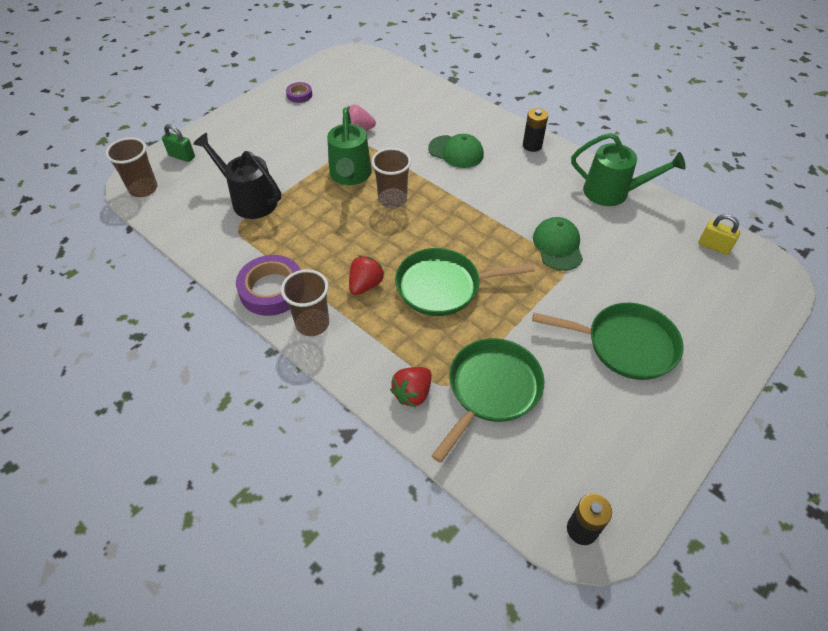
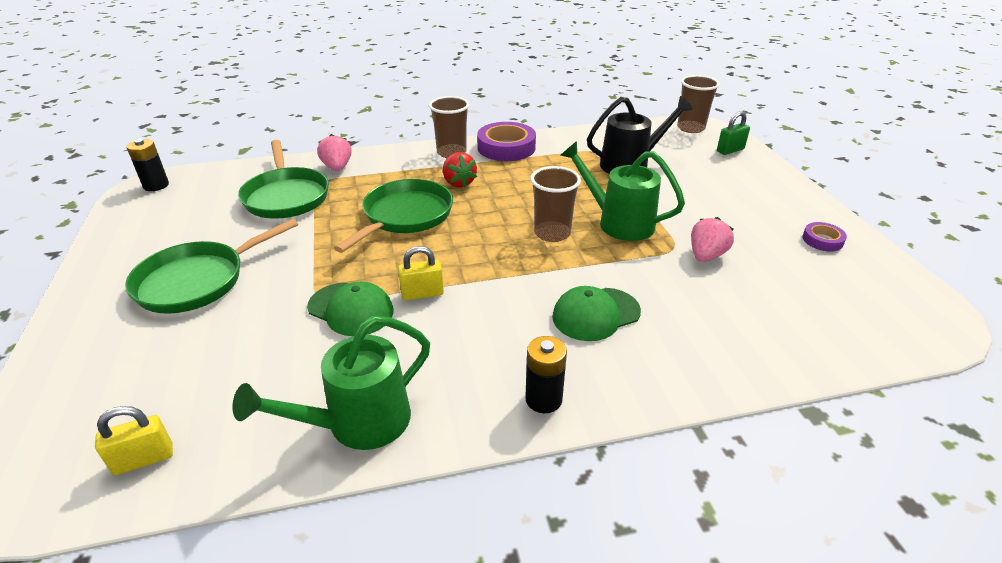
camera: 125 degrees right, 15 degrees down
(412, 393) = (337, 167): red strawberry -> pink strawberry
(512, 224) = (422, 294): none -> yellow padlock

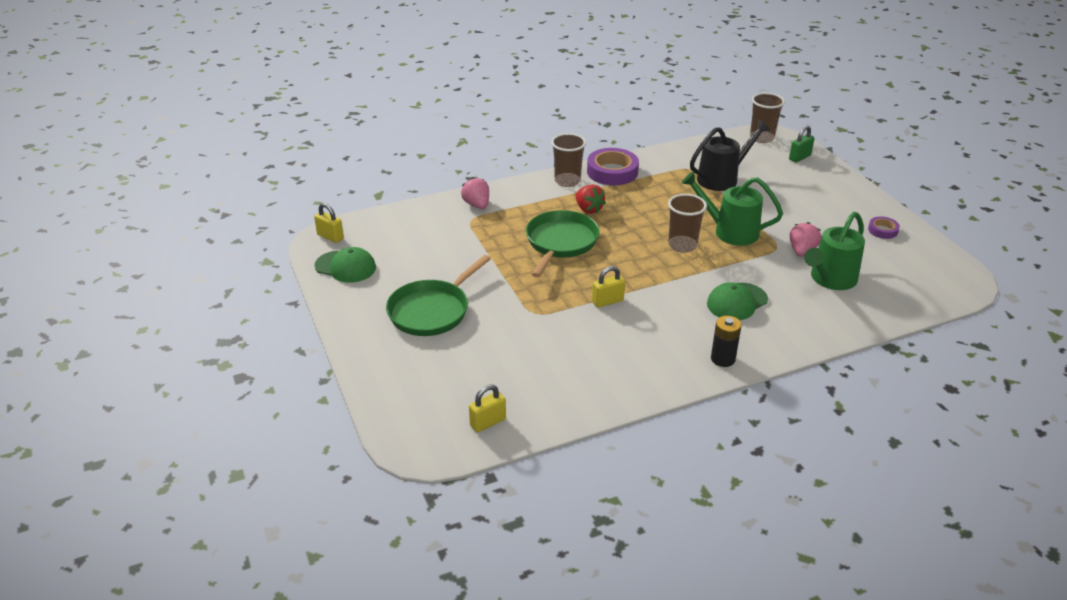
camera: 10 degrees left, 0 degrees up
(156, 185) = (330, 237): black battery -> yellow padlock
(286, 196) = (451, 235): green pan -> none
(351, 309) = (562, 318): green cap -> green cap (345, 267)
(357, 424) = (611, 387): green watering can -> green watering can (830, 280)

